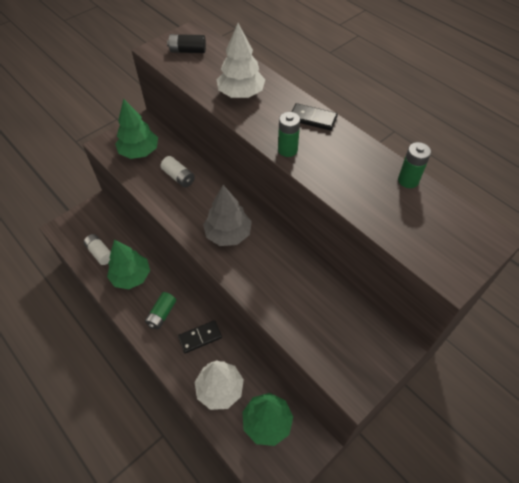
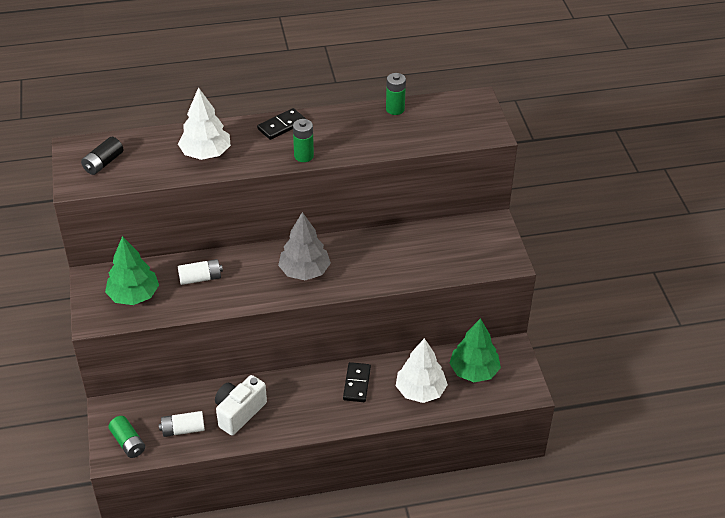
camera: 60 degrees left, 10 degrees down
(131, 276) = (239, 412): green tree -> white camera
(162, 314) = (307, 404): green battery -> green battery (128, 442)

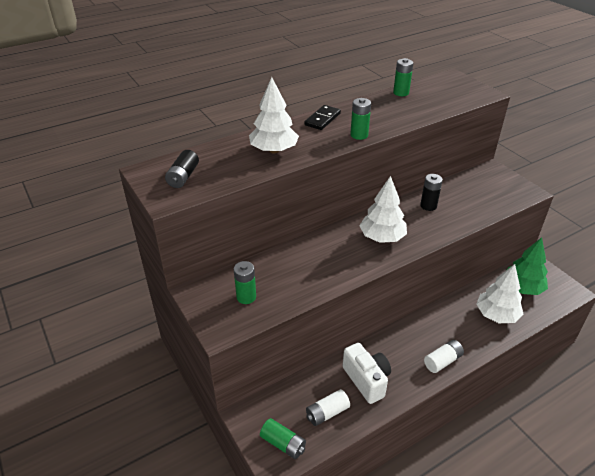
camera: 20 degrees left, 5 degrees down
(134, 295) = (246, 297): green tree -> green battery
(200, 278) = (298, 266): white battery -> white battery (442, 361)
(239, 412) = (366, 380): white camera -> white camera turned 135 degrees clockwise
(304, 271) = (382, 237): grey tree -> white tree
(357, 384) = (444, 324): black domino -> none
(381, 249) = (428, 206): none -> black battery

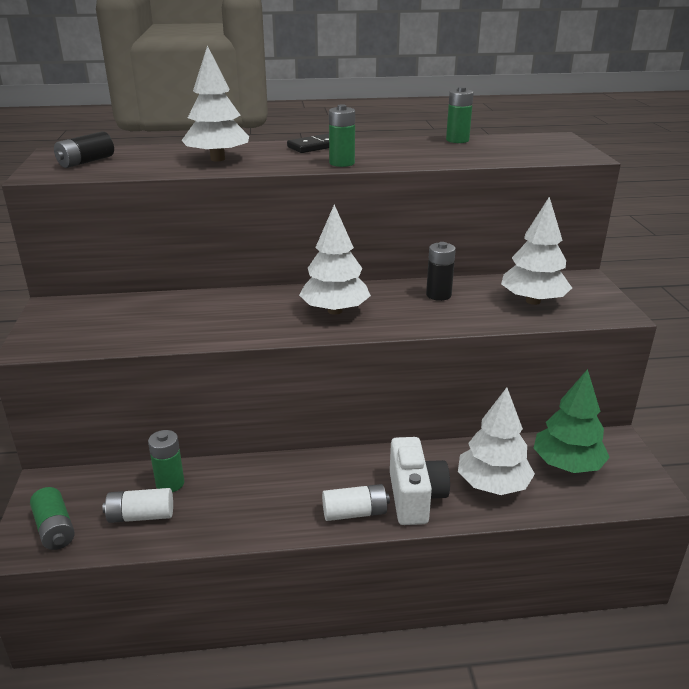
camera: 25 degrees right, 10 degrees down
(246, 297) = (99, 324): green battery -> green battery (170, 483)
(366, 380) = (228, 498): white camera -> white camera (415, 497)
(481, 195) = (533, 301): none -> white tree

